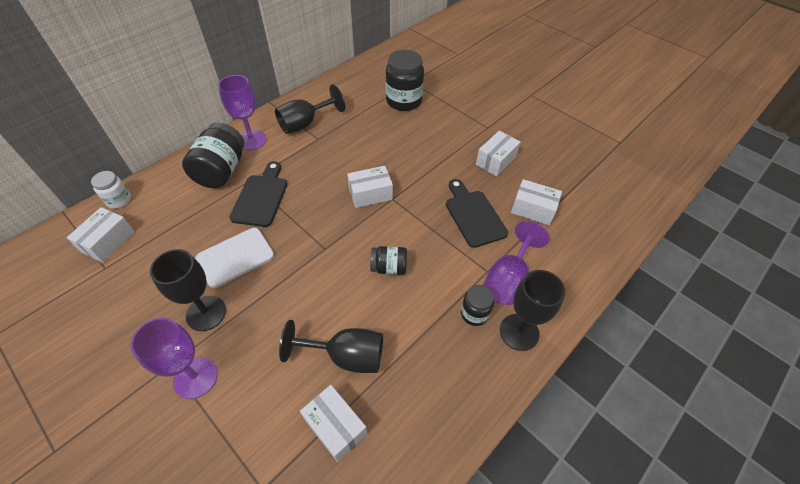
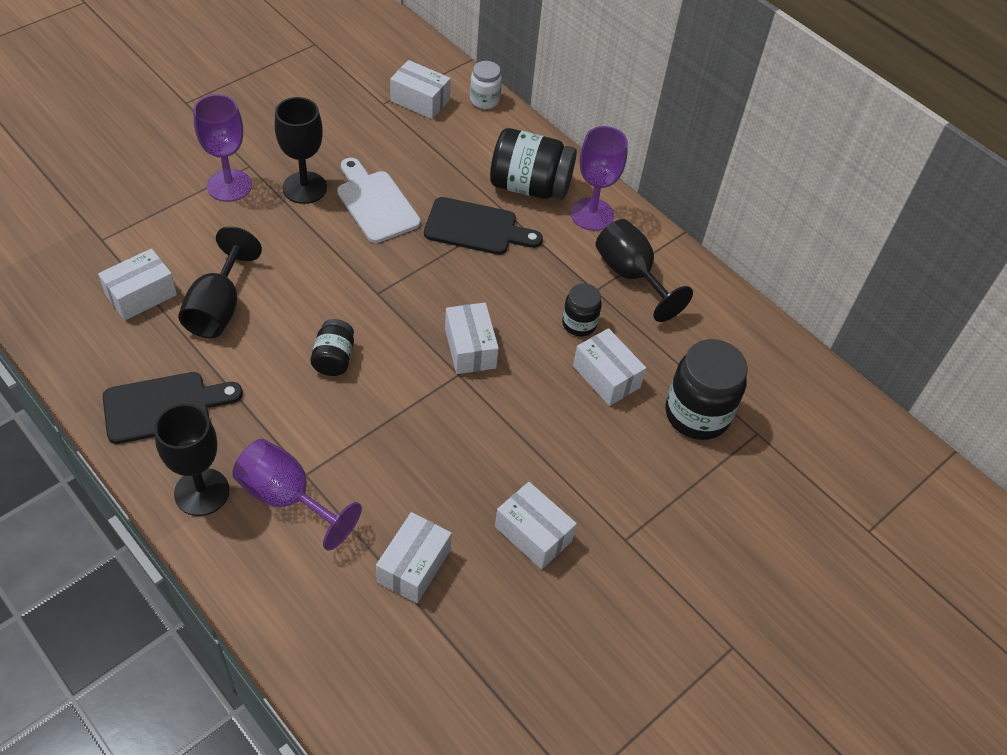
camera: 90 degrees right, 0 degrees up
(384, 134) = (606, 377): none -> white box
(473, 215) = (412, 475): black cutting board -> black cutting board (164, 406)
(474, 313) = (241, 445): black jar -> black jar (579, 324)

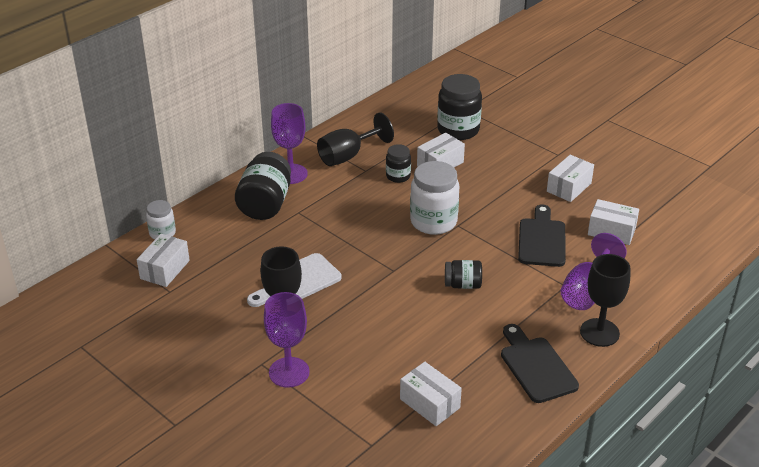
camera: 90 degrees left, 15 degrees down
(218, 307) = (431, 354): black goblet -> none
(470, 348) = (433, 221): white box -> white jar
(476, 228) = (315, 227): black cutting board -> black cutting board (541, 240)

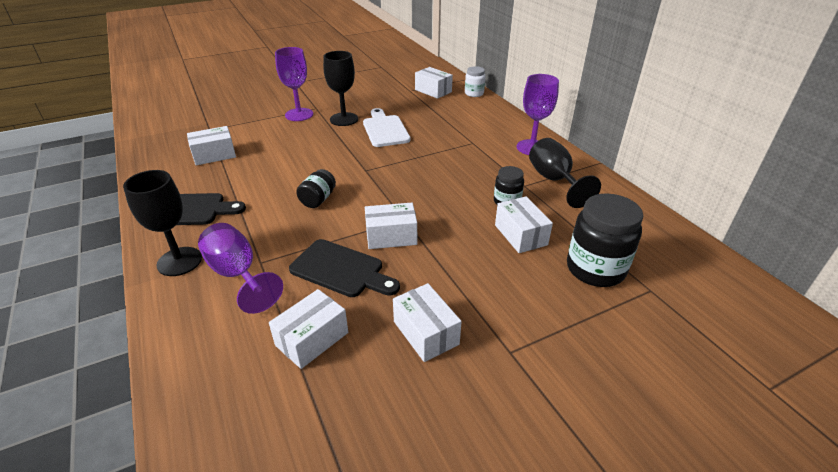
camera: 110 degrees right, 0 degrees up
(265, 204) = (491, 131): black jar -> none
(433, 221) = (419, 205): white jar -> none
(485, 226) = (391, 236): none -> white box

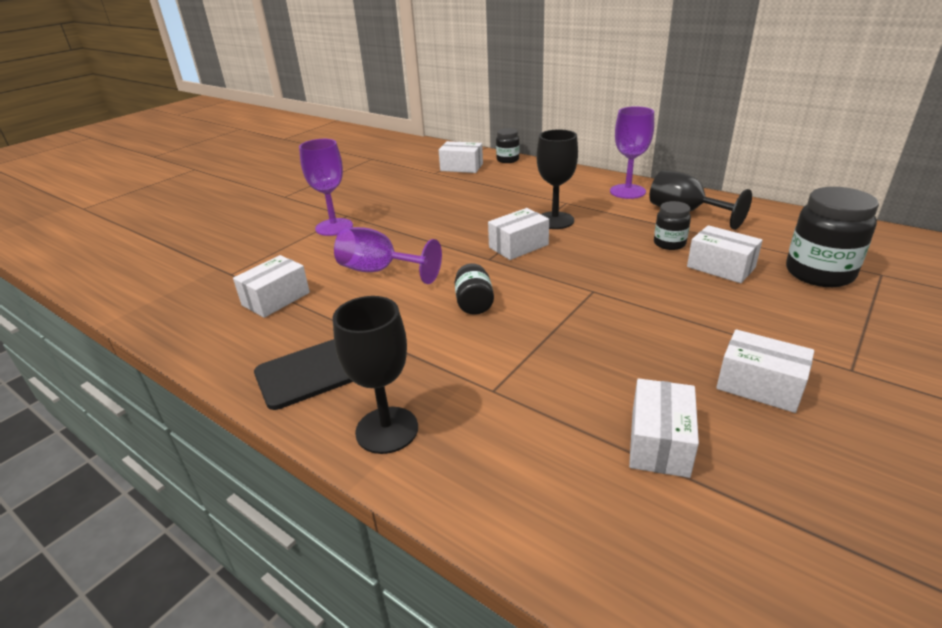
camera: 25 degrees left, 5 degrees down
(238, 274) = (483, 414): purple goblet -> purple goblet (379, 271)
(341, 270) = (595, 362): black cutting board -> none
(344, 119) = (396, 218): black goblet -> black goblet (555, 220)
(385, 129) = (457, 215): white cutting board -> none
(391, 236) = (603, 311): white box -> white box (518, 246)
(474, 93) = (507, 160): white jar -> black jar

